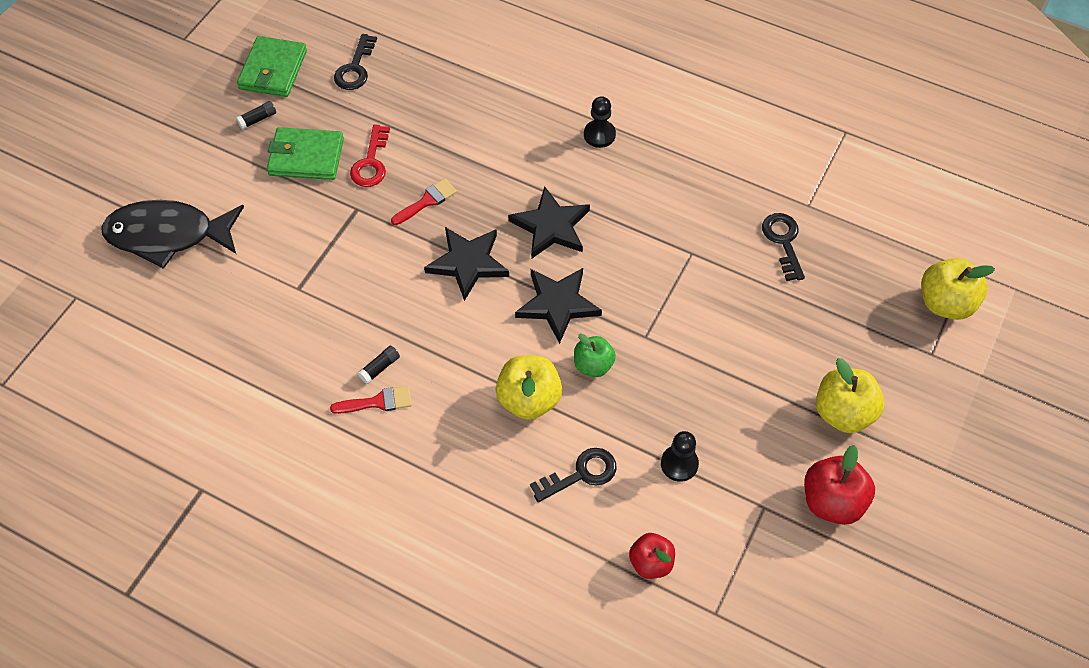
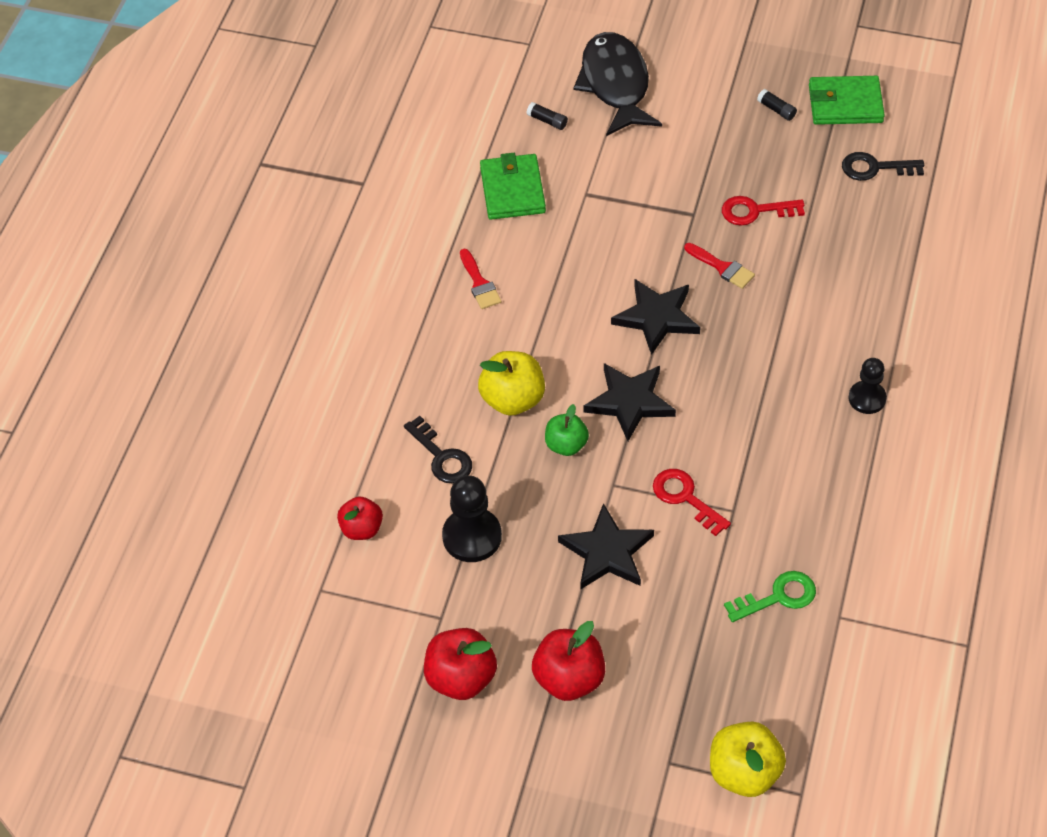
camera: 80 degrees right, 5 degrees down
(306, 157) = (743, 159): green wallet -> green wallet (512, 190)
(380, 368) = (516, 276): black glue stick -> black glue stick (547, 121)
(551, 226) = (726, 378): black star -> black star (607, 552)
(671, 285) = (685, 498): none -> red key
(679, 464) = (472, 536): black pawn -> black pawn, size x1.53
(783, 242) = (778, 597): black key -> green key
(843, 412) = (569, 679): yellow apple -> red apple

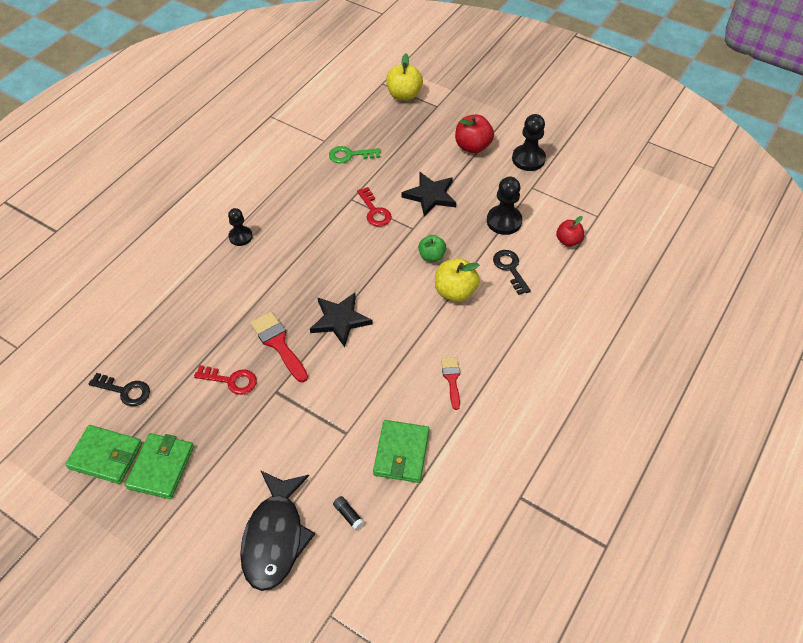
camera: 165 degrees left, 0 degrees up
(461, 678) = (528, 159): red apple -> black pawn
(630, 402) = (382, 271): black star -> none
(722, 267) = (278, 343): red brush -> red brush, size x1.57
(776, 110) = (161, 467): black glue stick -> green wallet

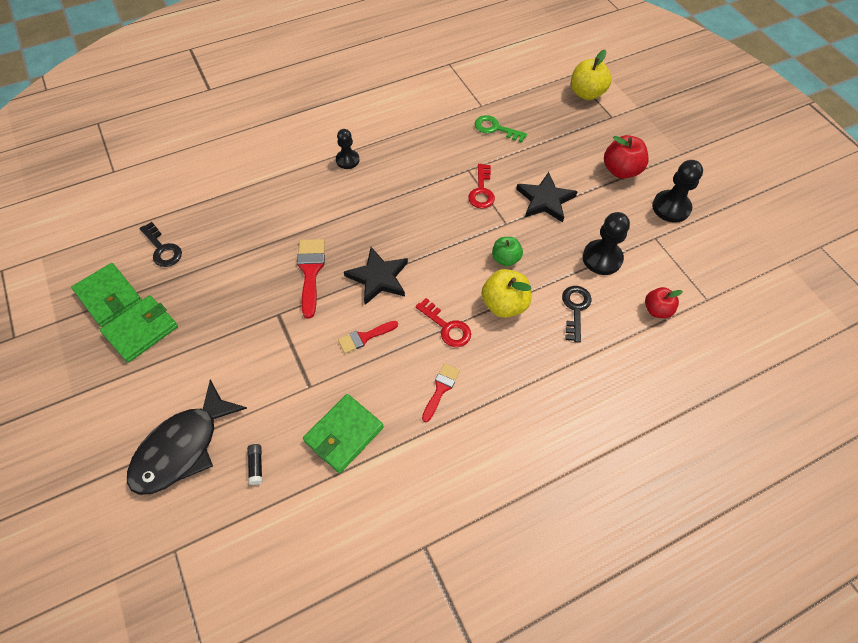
camera: 30 degrees right, 5 degrees up
(231, 380) = (249, 284): red key -> red key (447, 327)
(363, 372) = (364, 337): none -> red brush

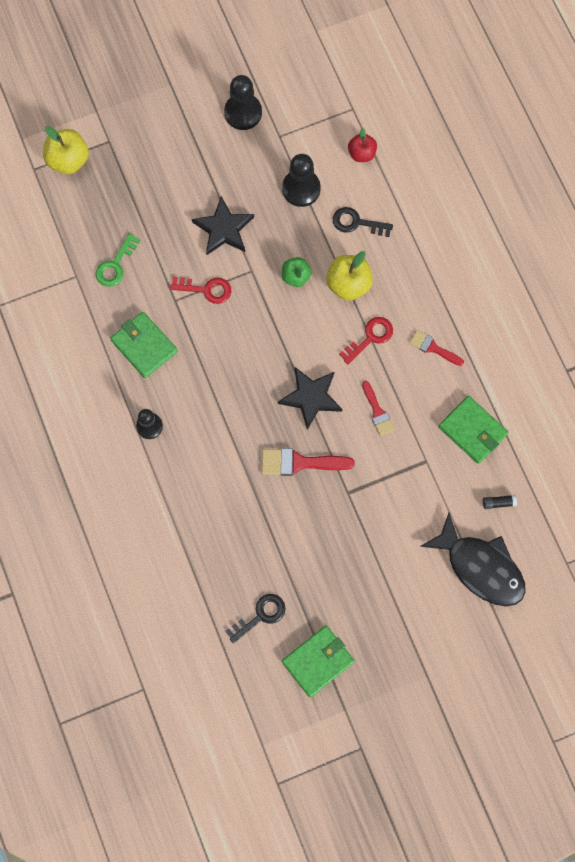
camera: 85 degrees left, 15 degrees up
(141, 330) = (359, 622): green wallet -> green wallet (144, 346)
(621, 170) = (189, 148): red apple -> none

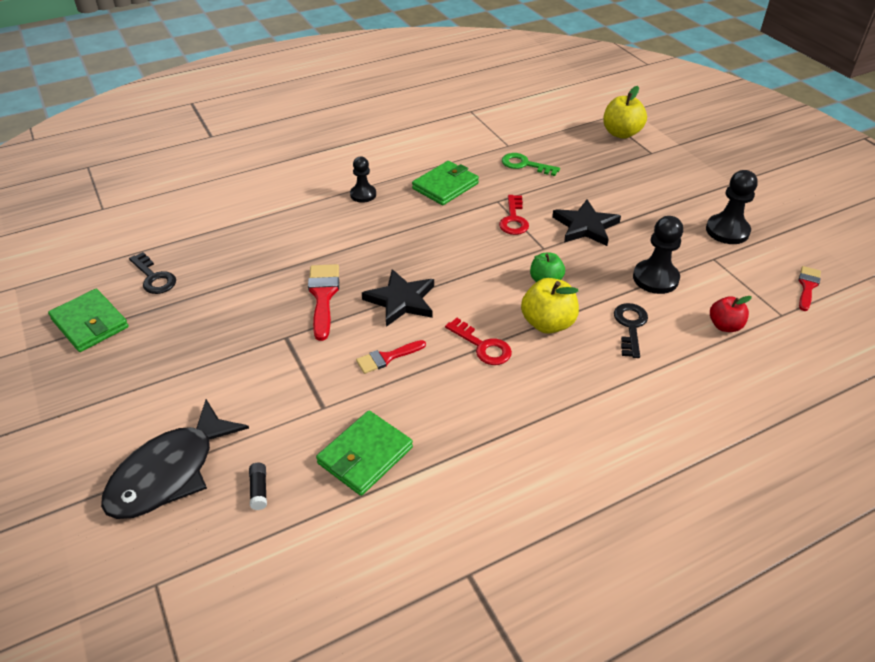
camera: 85 degrees right, 30 degrees down
(433, 348) = (479, 407): red brush -> red brush (807, 286)

